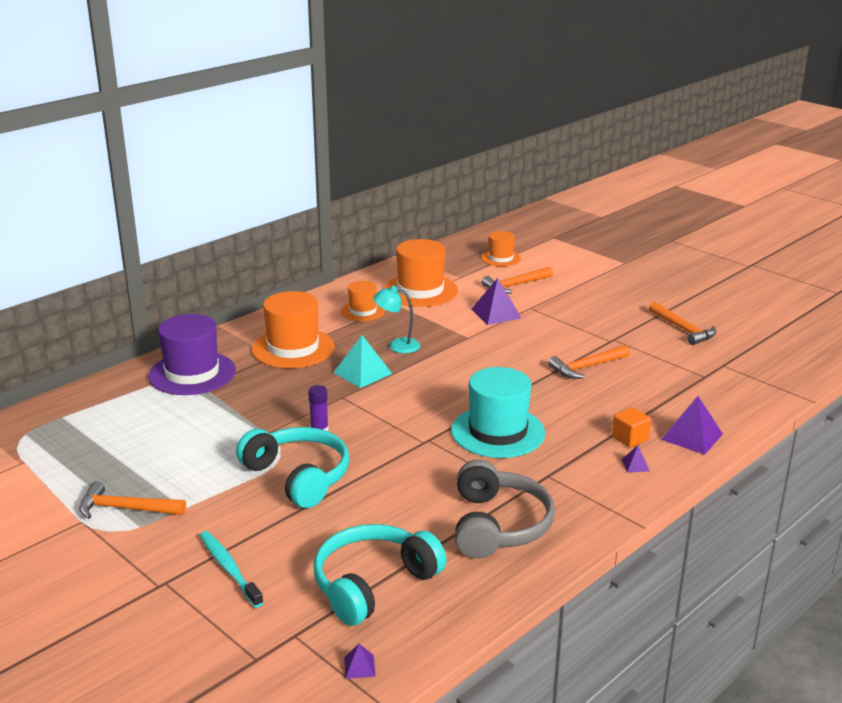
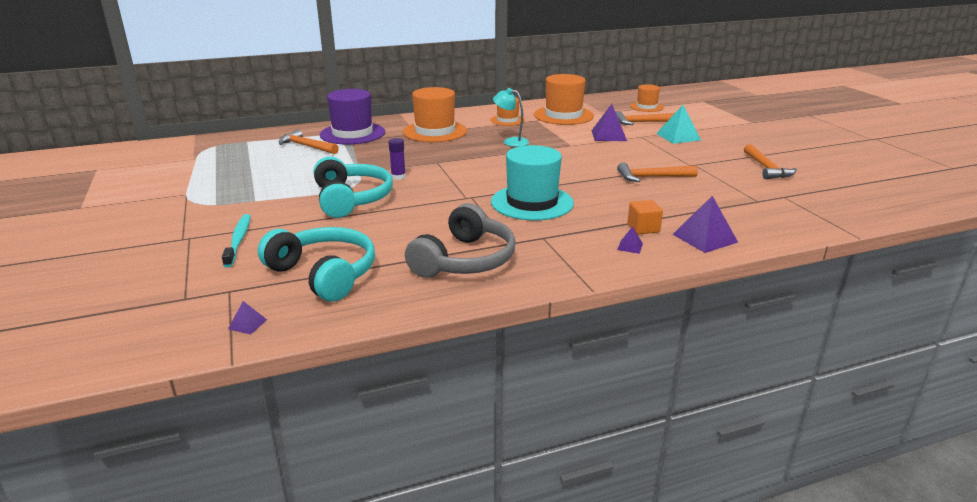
camera: 25 degrees right, 0 degrees up
(126, 509) = (220, 193): orange hammer -> orange hammer (306, 146)
(362, 373) = (467, 152): turquoise pyramid -> turquoise pyramid (678, 136)
(373, 584) = (324, 274): turquoise headphones -> turquoise headphones turned 60 degrees clockwise

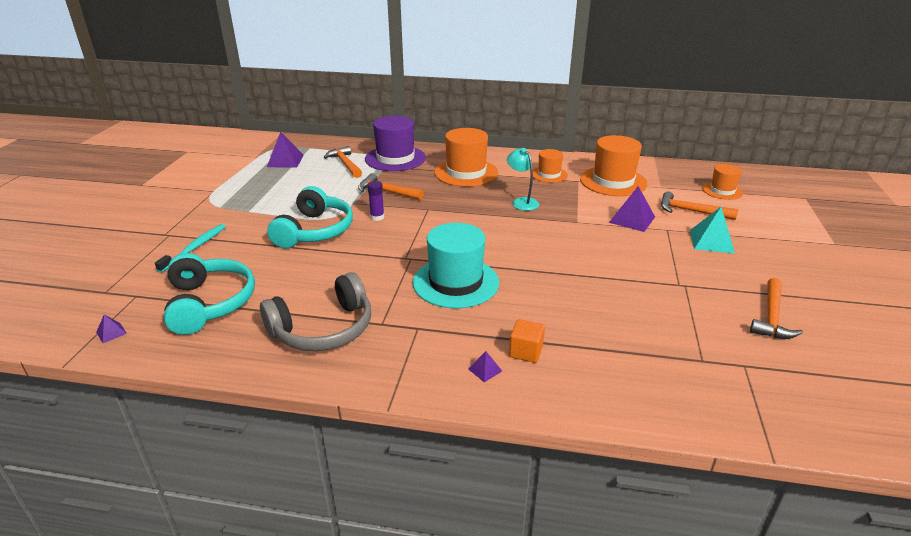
camera: 30 degrees right, 5 degrees up
(652, 177) = (614, 288): orange hammer -> orange hammer (386, 192)
(705, 238) = (576, 389): purple pyramid -> purple pyramid (285, 161)

